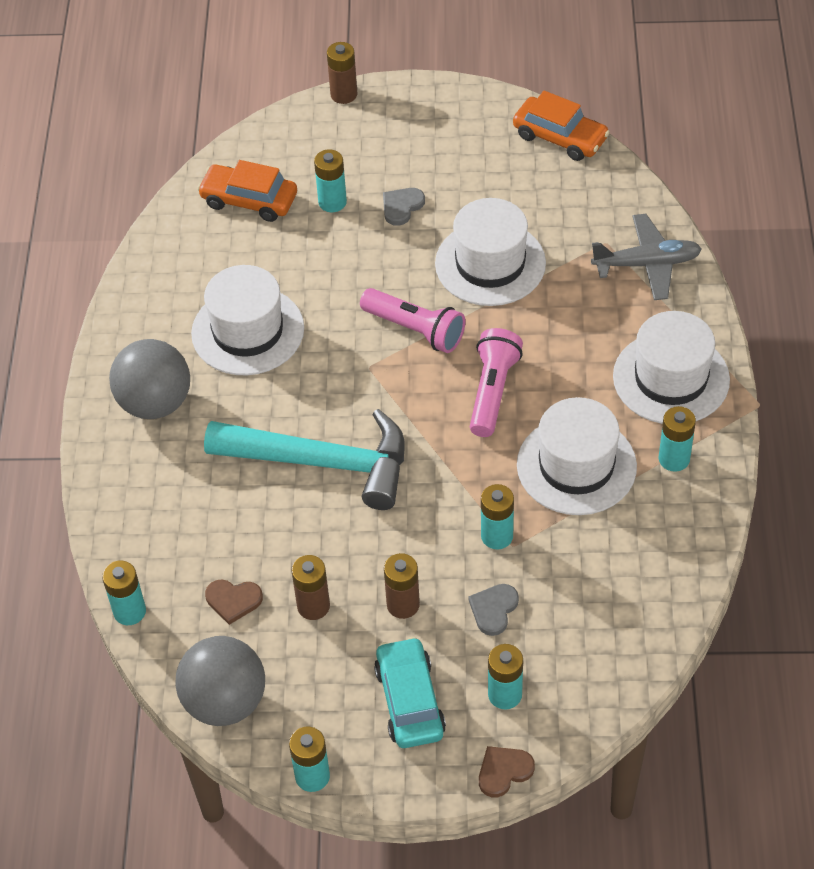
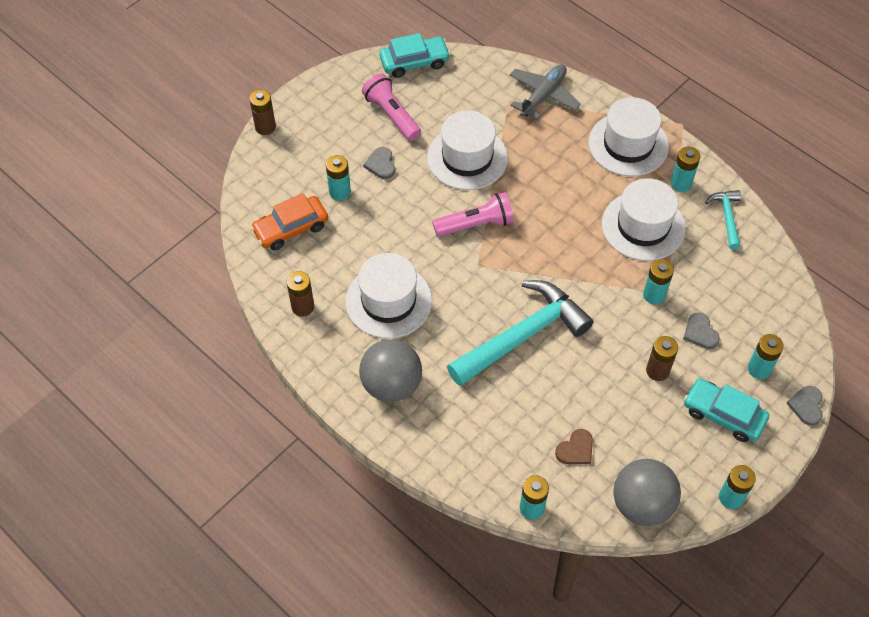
camera: 50 degrees left, 5 degrees up
(313, 606) = (617, 413): brown battery -> brown battery (303, 307)
(492, 391) = (556, 223): pink flashlight -> pink flashlight (391, 115)
(504, 771) = (806, 406): brown heart -> grey heart
(560, 137) = (414, 62): orange car -> turquoise car
(677, 530) = (727, 217): none -> turquoise hammer

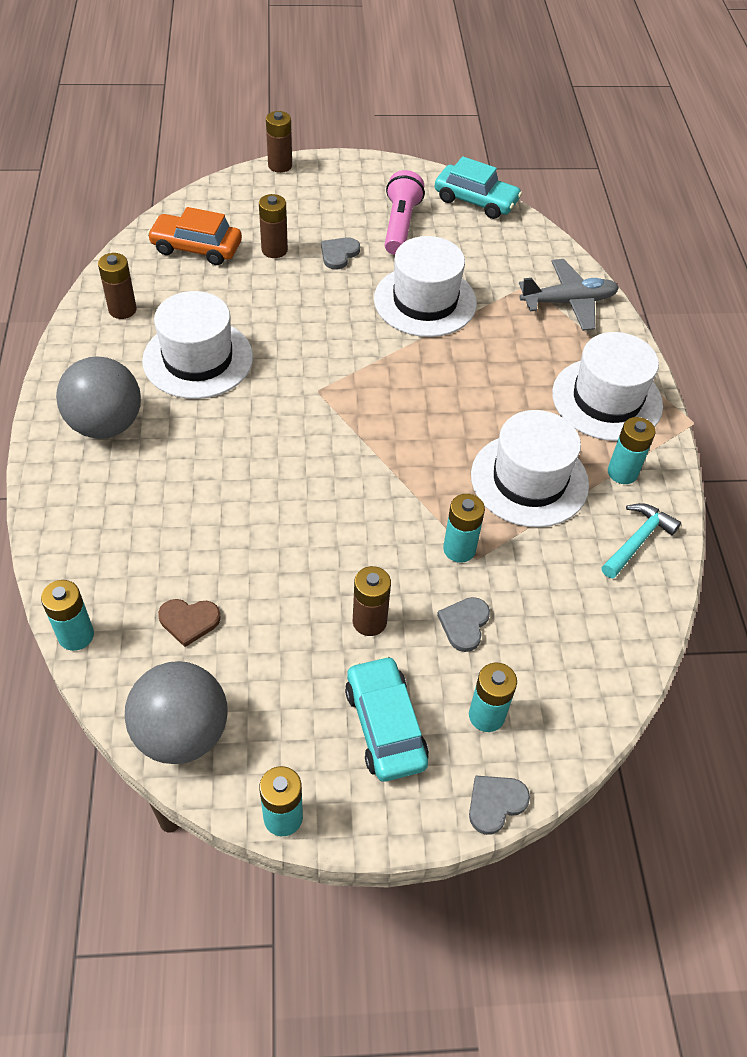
camera: 40 degrees right, 5 degrees down
(340, 192) = (274, 250): turquoise battery -> brown battery
(476, 224) = (360, 357): pink flashlight -> none
(522, 335) = (277, 480): turquoise hammer -> none

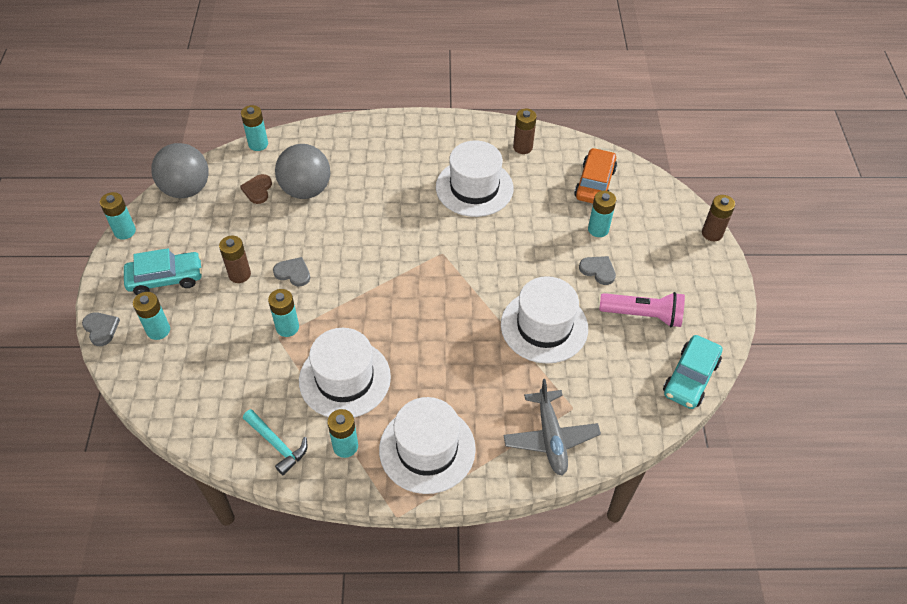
camera: 95 degrees right, 0 degrees up
(106, 425) = (414, 146): grey ball -> grey ball (306, 190)
(274, 250) = (598, 229): brown battery -> turquoise battery
(464, 624) = (227, 325): grey heart -> grey heart (293, 273)

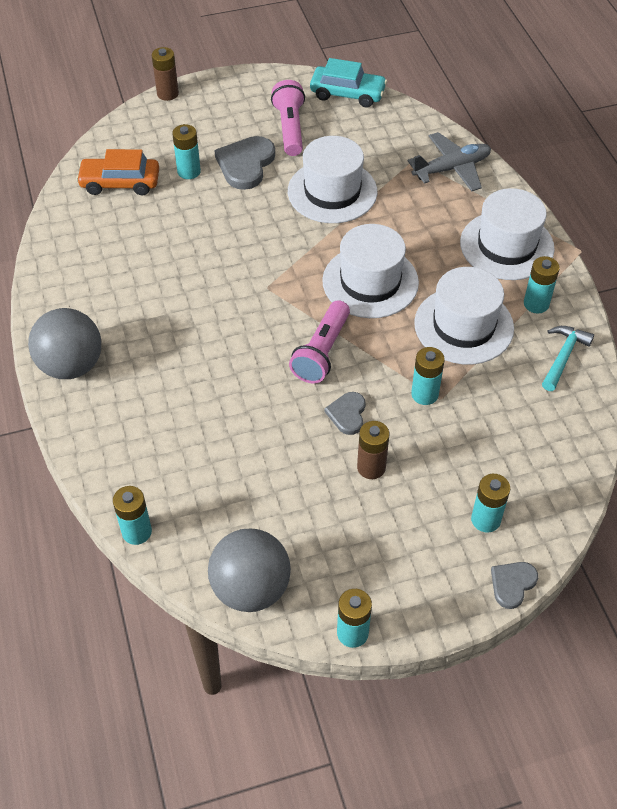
camera: 105 degrees left, 0 degrees up
(166, 278) = (409, 545): turquoise car -> none
(257, 190) = (225, 500): brown heart -> none
(306, 190) = (209, 445): grey ball -> grey ball (71, 365)
(359, 272) = (322, 352): none -> pink flashlight
(474, 187) = (156, 281): white hat -> white hat (370, 282)
(522, 147) = (75, 251): brown battery -> none
(598, 270) = (245, 164): grey heart -> grey heart, size x1.73

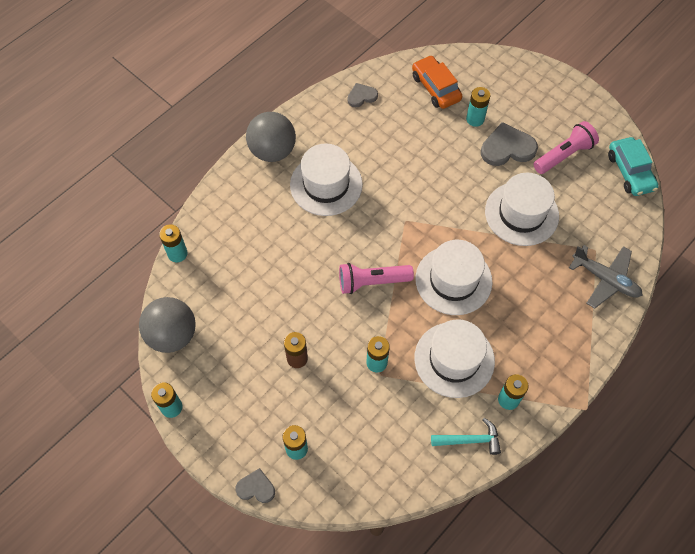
camera: 60 degrees right, 10 degrees up
(167, 94) = (538, 65): brown battery -> none
(347, 414) = (331, 323): grey heart -> grey heart (361, 96)
(506, 245) = (553, 353): white hat -> white hat (326, 184)

